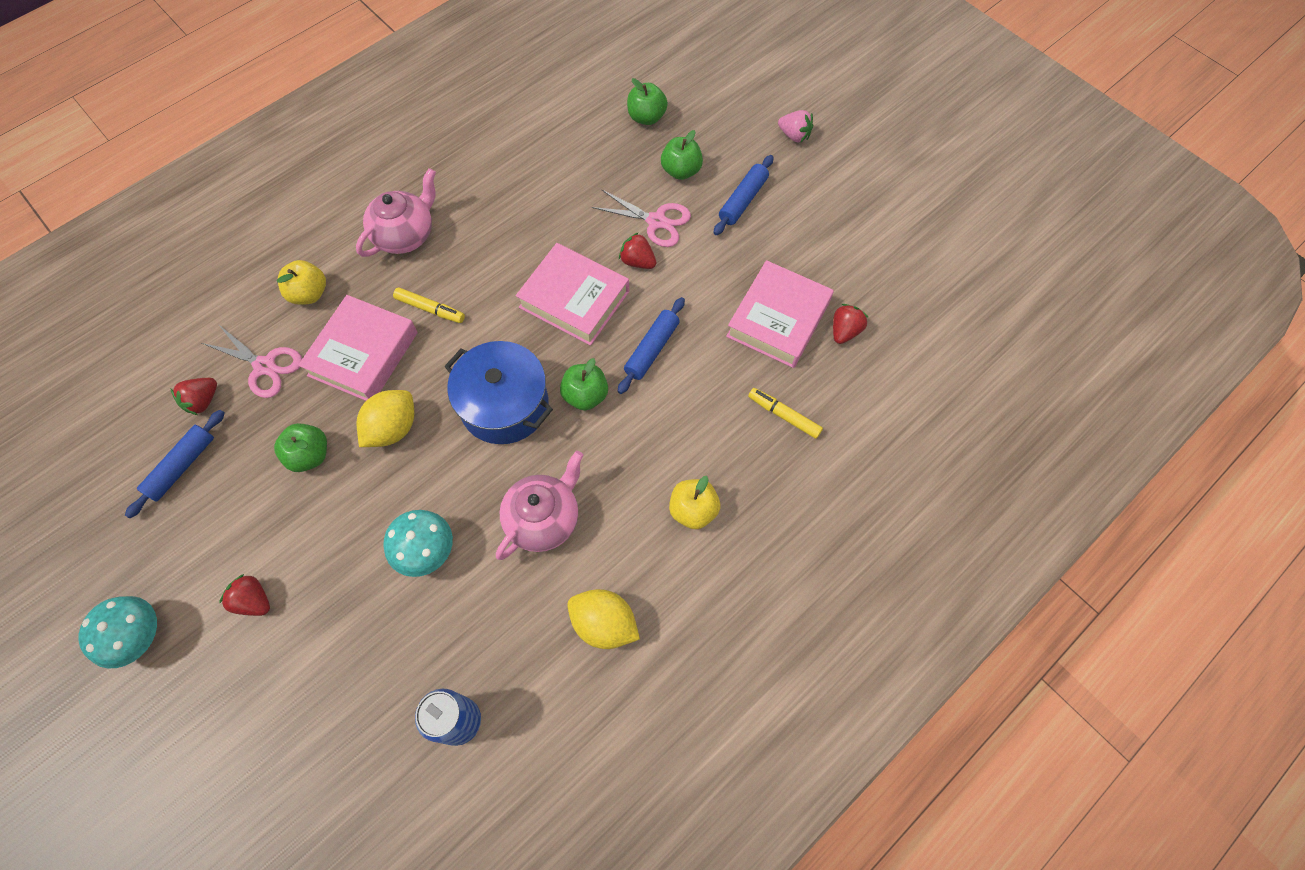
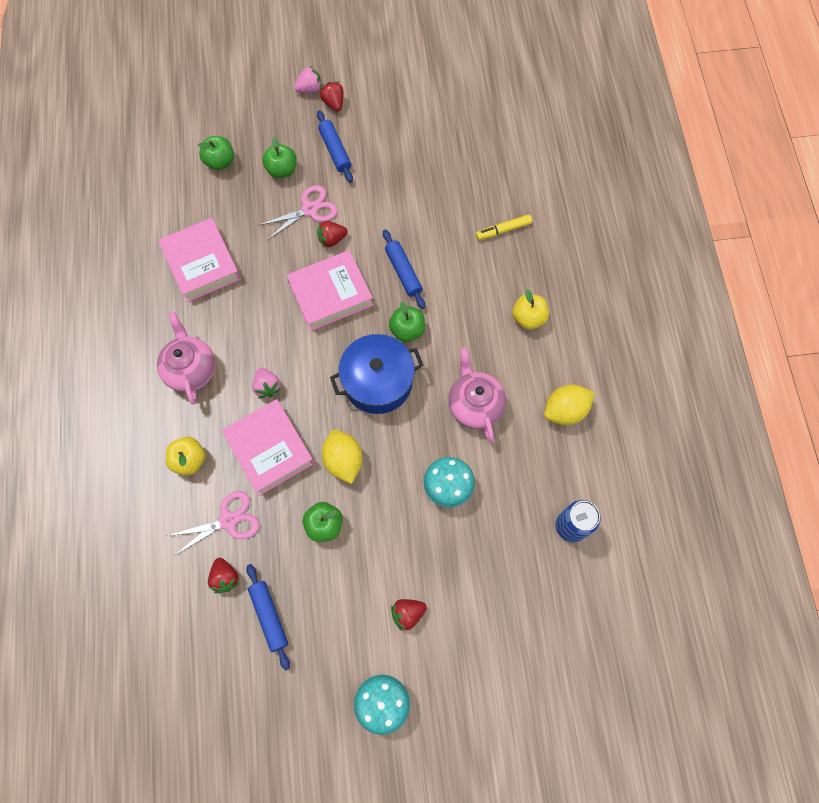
camera: 55 degrees left, 5 degrees up
(430, 309) = (267, 386): yellow marker -> pink strawberry
(778, 319) = (437, 189): pink book -> pink book (202, 264)
(844, 331) = (472, 160): red strawberry -> red strawberry (333, 103)

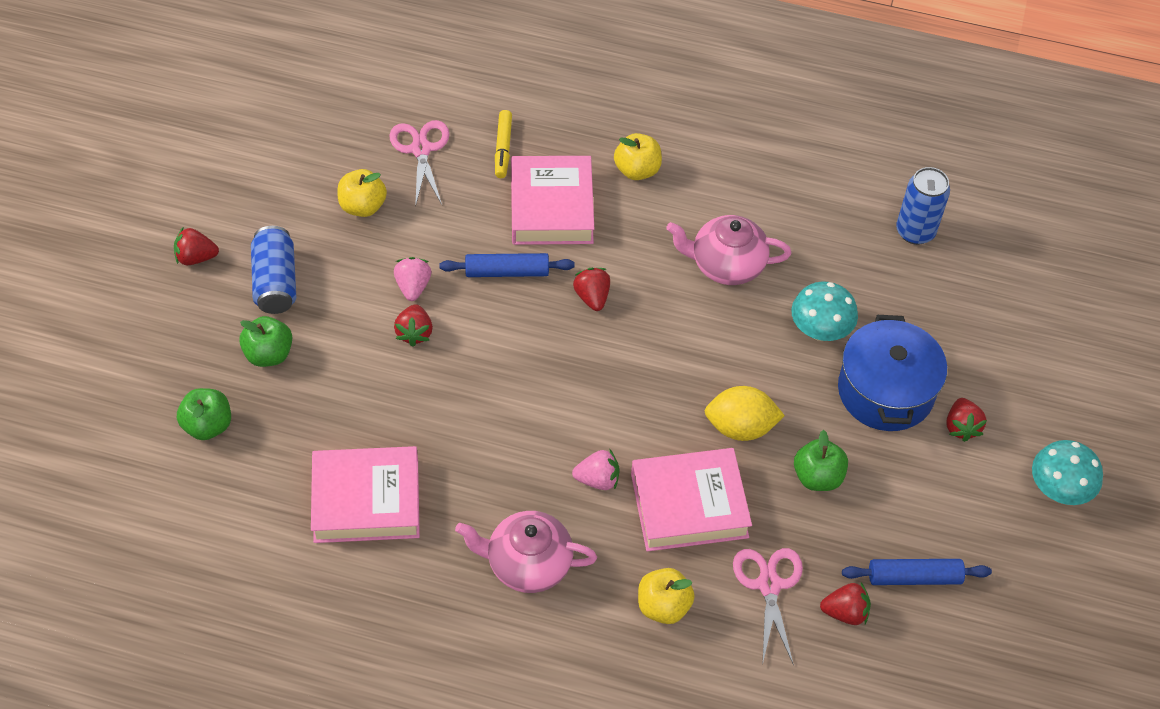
camera: 70 degrees left, 15 degrees down
(309, 89) = (153, 277): pink strawberry -> pink strawberry (413, 287)
(310, 209) = (353, 342): pink scissors -> pink scissors (421, 149)
(331, 294) = (496, 362): pink book -> pink book (551, 207)
(335, 150) = (275, 282): blue rolling pin -> blue can
(378, 382) = (649, 353): blue pot -> blue pot (885, 391)
(407, 330) = (592, 297): green apple -> red strawberry
(414, 171) = (362, 206): none -> yellow apple
(565, 410) = (773, 182): yellow lemon -> none

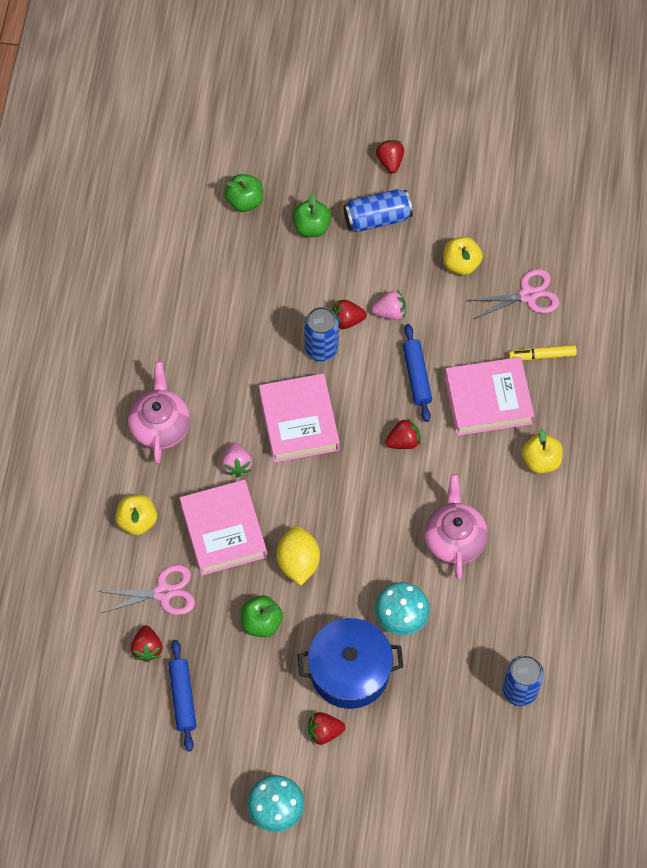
camera: 85 degrees right, 10 degrees up
(366, 500) = (198, 313): pink book -> pink book (299, 422)
(449, 366) = (321, 349): none -> blue can

